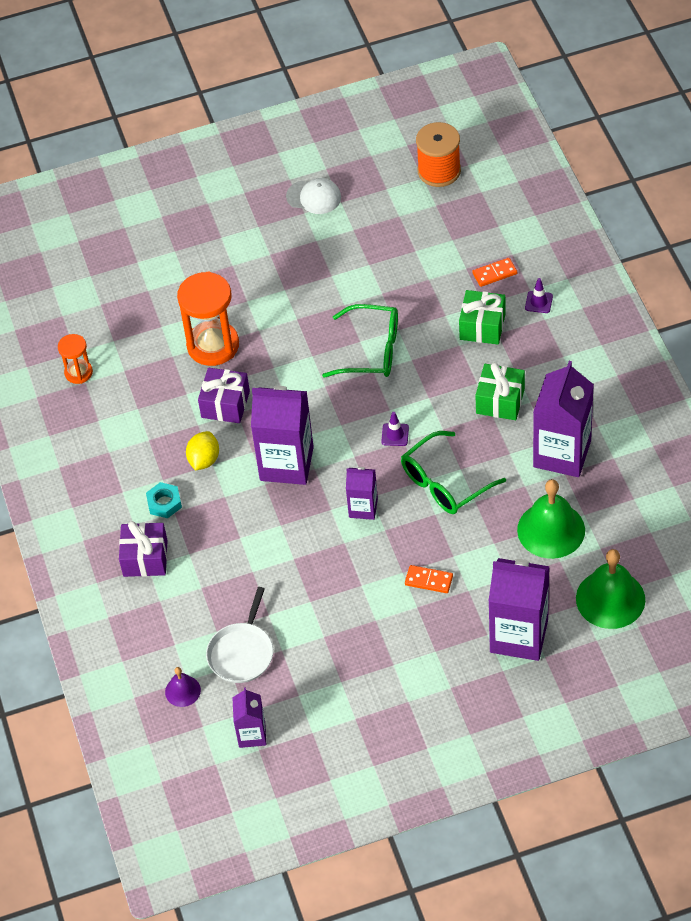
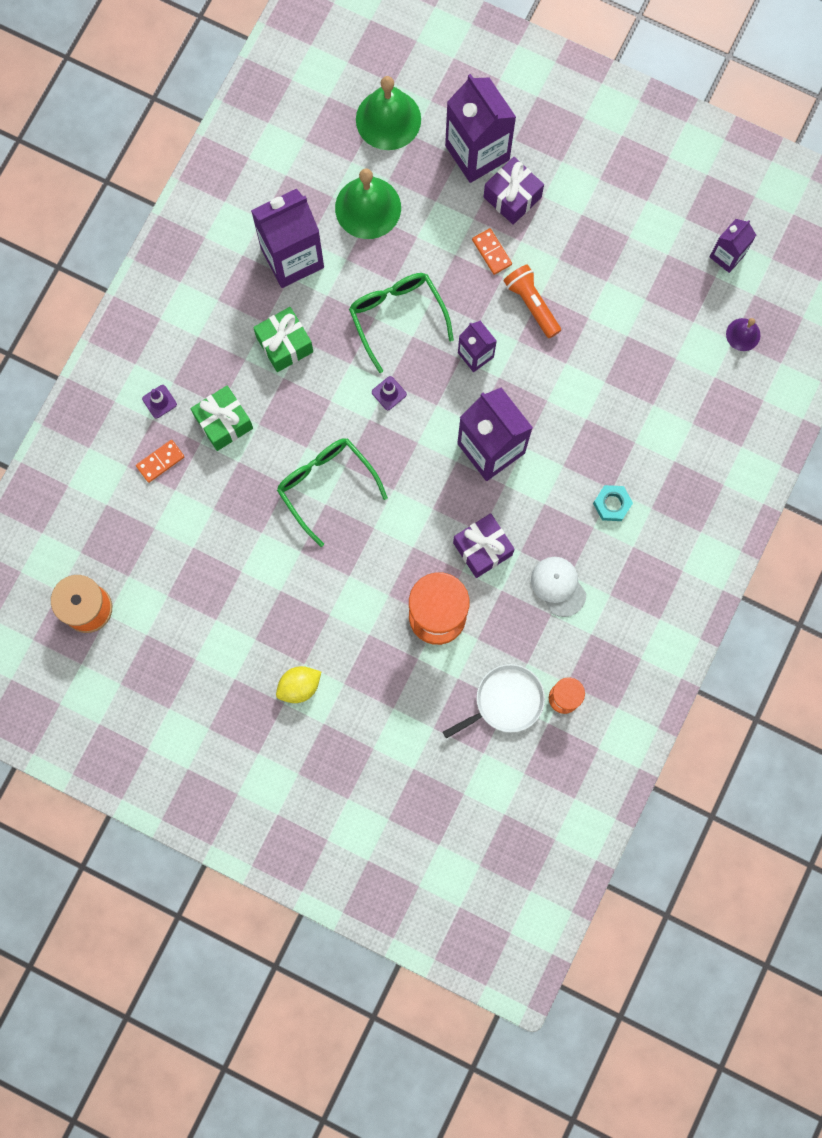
camera: 140 degrees left, 25 degrees up
(145, 558) = (670, 469): purple gift -> purple gift (512, 197)
(204, 460) = (547, 513): yellow lemon -> yellow lemon (299, 686)
(242, 653) = (674, 324): white pan -> white pan (505, 701)
(314, 197) = (210, 687): white cap -> white cap (558, 586)
(361, 573) = (531, 304): none -> orange flashlight
(445, 482) = (397, 317): green glasses -> green glasses turned 120 degrees counterclockwise
(494, 273) = (160, 461): orange domino -> orange domino turned 60 degrees counterclockwise

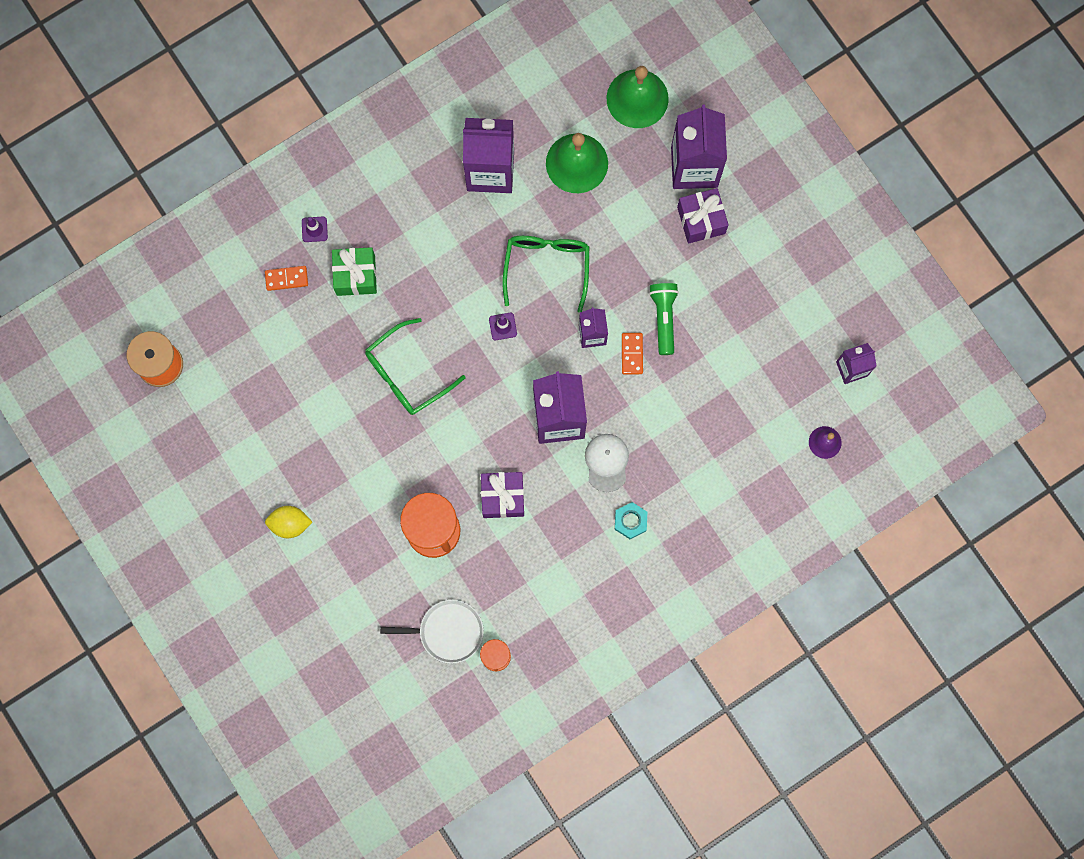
camera: 30 degrees right, 0 degrees up
(284, 345) = (442, 239): green gift -> none
(326, 486) = (407, 374): green glasses -> green glasses turned 120 degrees counterclockwise
(491, 252) = (656, 257): orange domino -> orange domino (632, 354)
(531, 304) = (663, 318): orange flashlight -> green flashlight
(558, 586) = (546, 563): white cap -> white cap (606, 462)

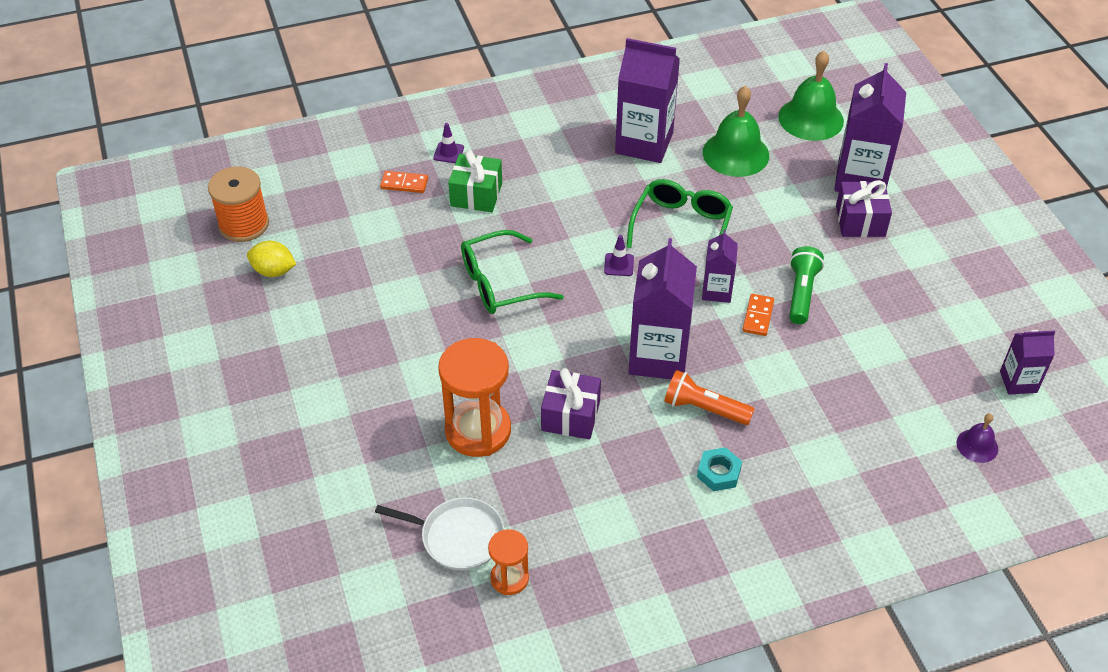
camera: 15 degrees right, 30 degrees down
(290, 524) = (316, 388): yellow lemon -> yellow lemon (274, 271)
(606, 462) = (704, 409): white cap -> orange flashlight

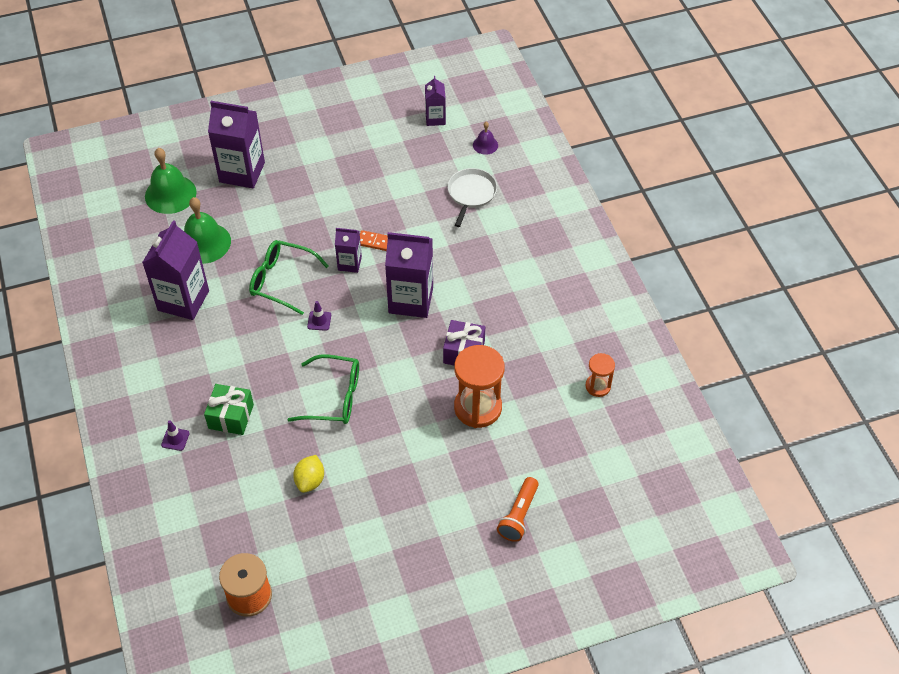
camera: 90 degrees left, 5 degrees up
(274, 271) = (309, 563): yellow lemon -> yellow lemon (310, 481)
(404, 184) = (211, 471): orange domino -> none
(458, 537) = (568, 416): white pan -> white pan (471, 194)
(500, 283) = (334, 397): green glasses -> green glasses turned 60 degrees counterclockwise
(704, 409) = (457, 277): orange flashlight -> orange flashlight (519, 515)
(718, 473) = (510, 272): turquoise nut -> none
(801, 293) = (354, 216): green flashlight -> none
(860, 221) = (286, 177): purple gift -> none

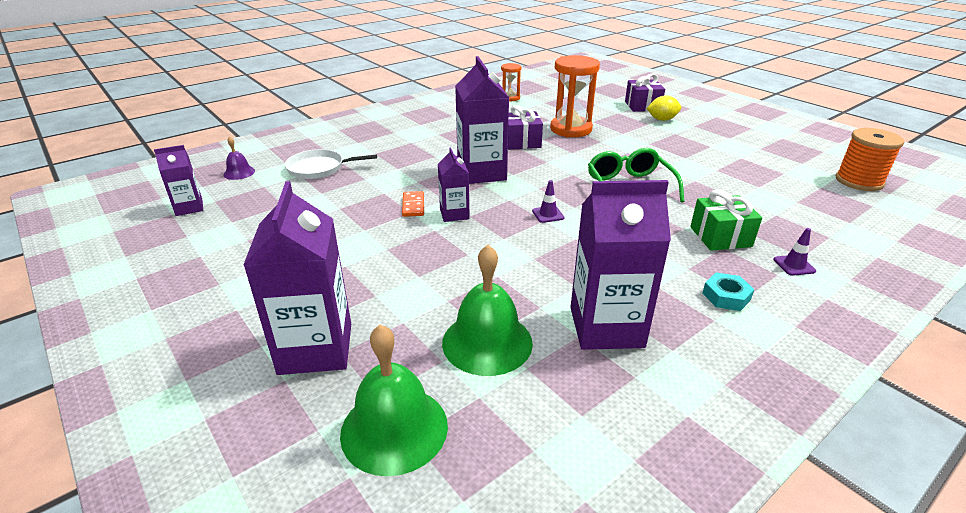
camera: 110 degrees left, 20 degrees down
(171, 376) = (726, 296): none -> turquoise nut
(282, 281) = (510, 252): green glasses -> none
(310, 481) = (725, 179): yellow lemon -> yellow lemon (662, 119)
(519, 515) = (642, 106): orange flashlight -> purple gift

